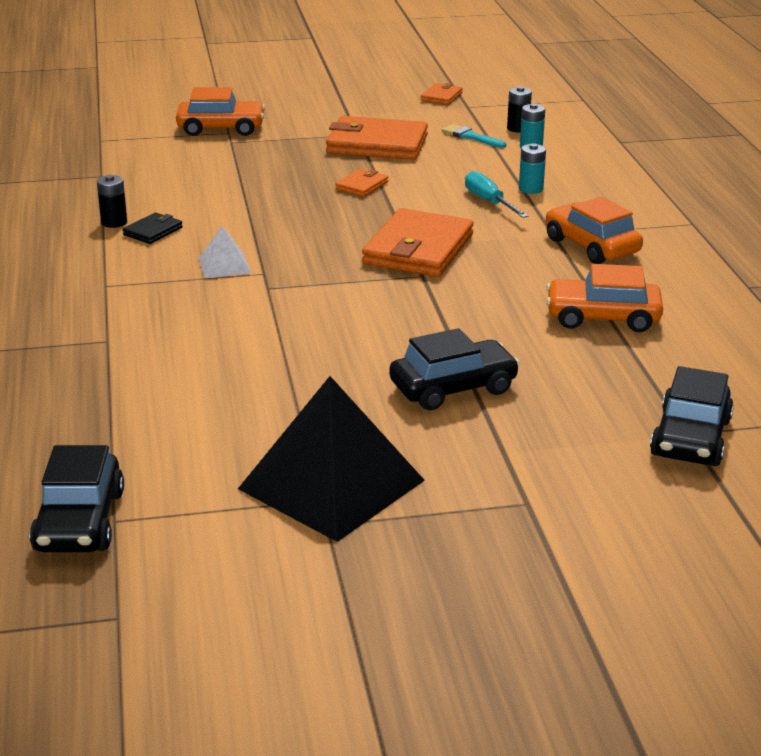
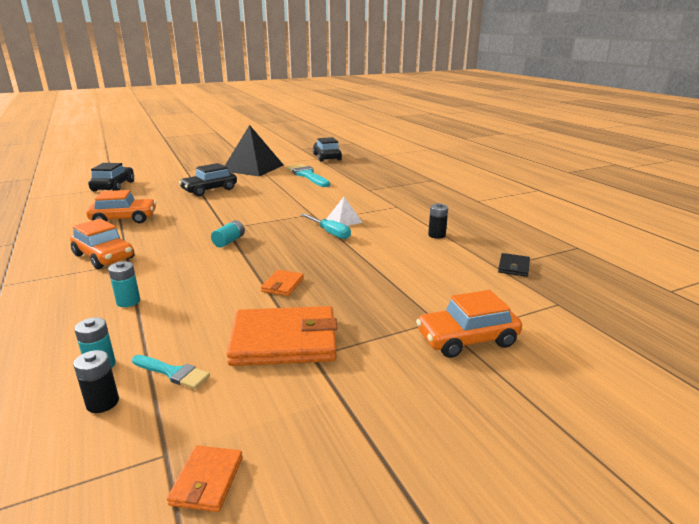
camera: 165 degrees right, 5 degrees down
(153, 231) = (406, 233): black wallet -> black wallet (513, 267)
(203, 418) = (307, 175): none -> turquoise brush
(418, 249) = (229, 241): orange wallet -> turquoise battery
(489, 202) = (171, 283): turquoise screwdriver -> turquoise screwdriver (330, 233)

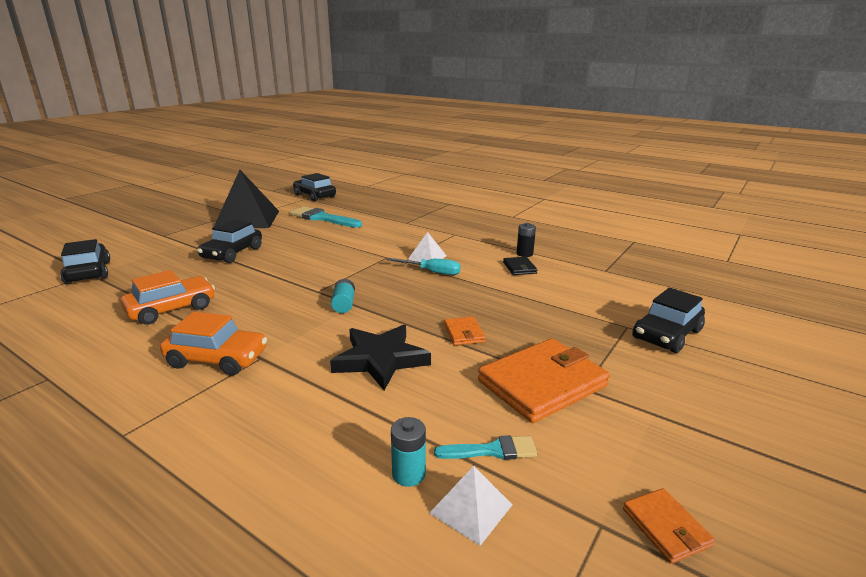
camera: 30 degrees left, 0 degrees up
(102, 403) = (471, 508): black battery -> white pyramid
(128, 301) = (331, 399): turquoise battery -> none
(195, 286) = (380, 360): none -> black star
(467, 339) = (666, 334): orange car -> black car
(513, 267) = (615, 267): black wallet -> black wallet (519, 268)

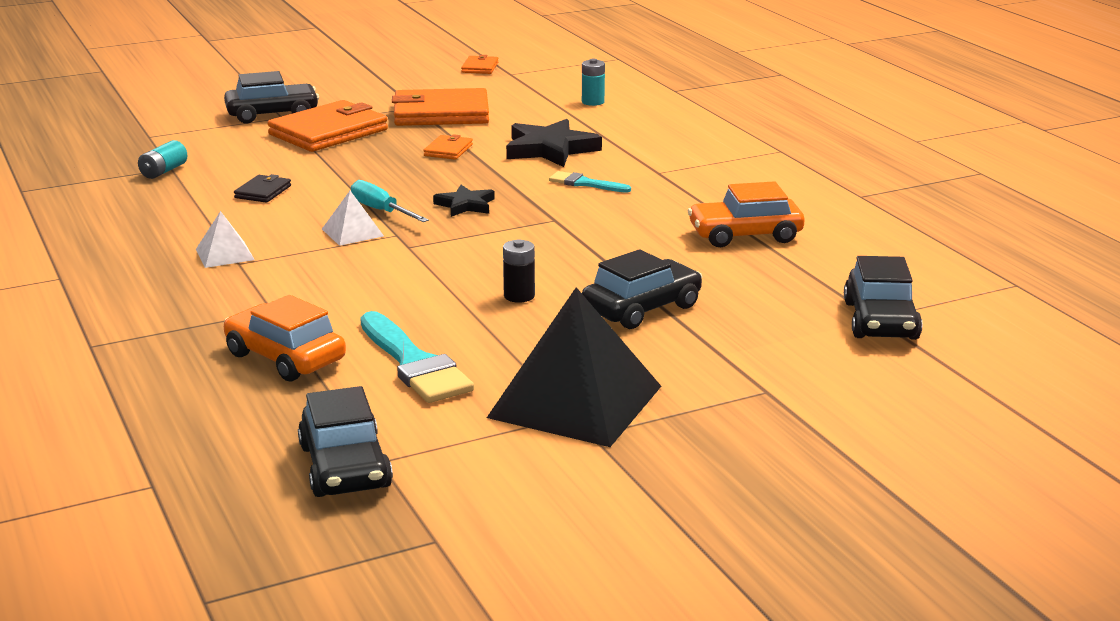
camera: 150 degrees left, 0 degrees up
(217, 359) = (699, 178): orange car -> orange car (285, 357)
(344, 304) = (537, 198): turquoise battery -> turquoise battery (163, 171)
(386, 287) = (465, 205): none -> black star
(471, 508) = (571, 88): white pyramid -> white pyramid (225, 254)
(492, 450) = (529, 99): turquoise brush -> turquoise brush (585, 183)
(524, 254) = (212, 207): black battery -> black battery (519, 296)
(584, 327) = (328, 132): none -> orange wallet

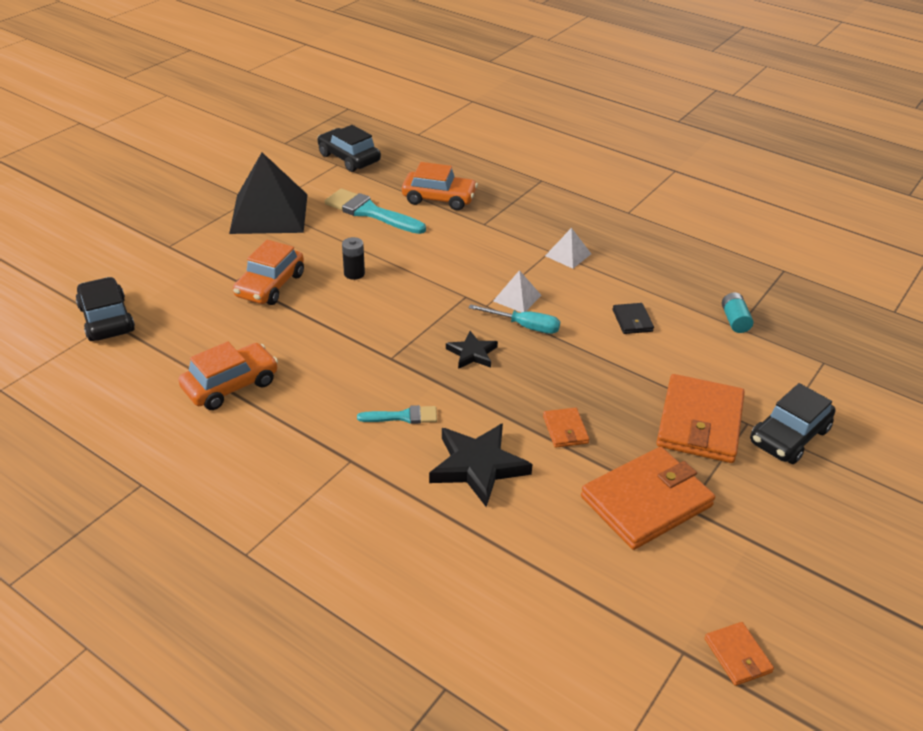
camera: 150 degrees right, 15 degrees up
(593, 102) = (518, 601): turquoise battery -> none
(642, 308) = (270, 285): black car -> orange car

